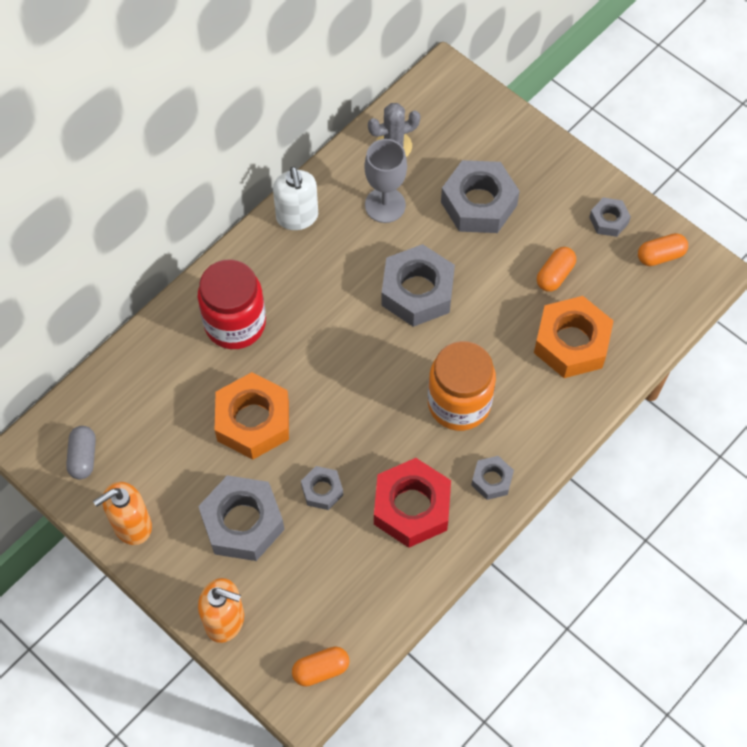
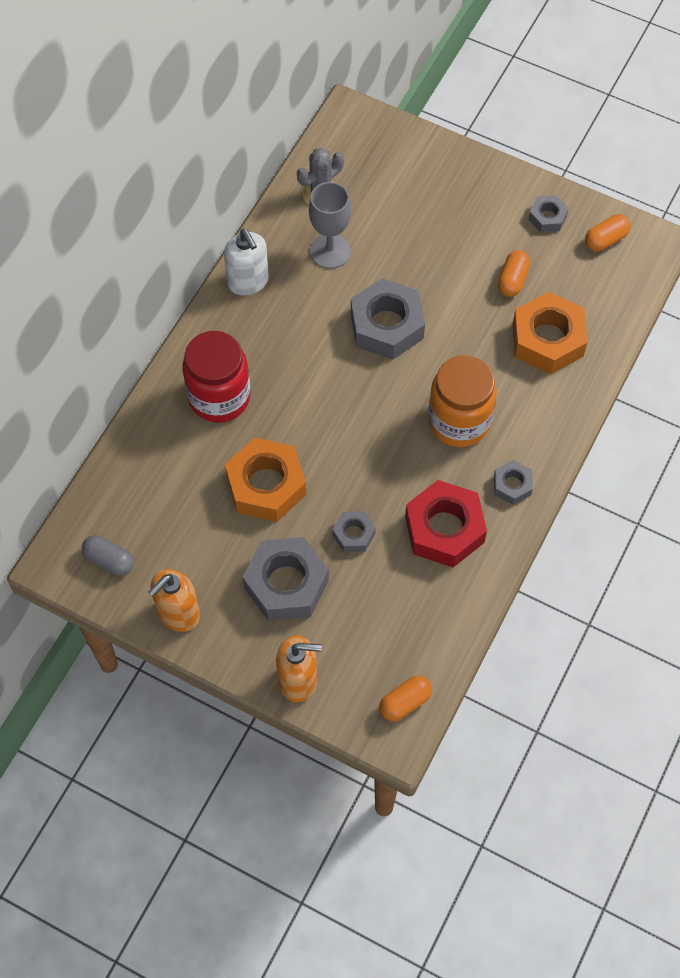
camera: 15 degrees left, 0 degrees up
(83, 457) = (109, 560): grey capsule -> grey capsule turned 45 degrees counterclockwise
(479, 203) = (419, 229): grey nut -> none

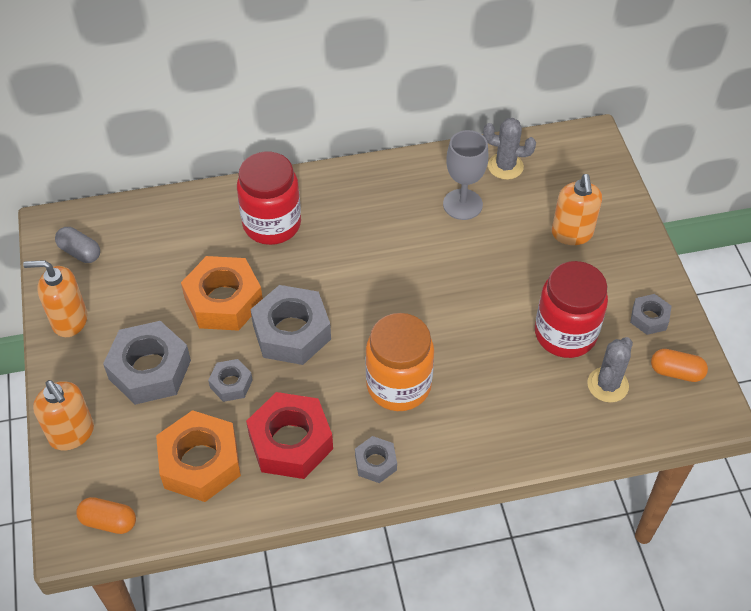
camera: 50 degrees right, 10 degrees down
(109, 560) = (80, 252): grey capsule -> grey capsule turned 45 degrees counterclockwise
(248, 281) = (385, 176): white soap dispenser -> none
(387, 326) = (435, 281): grey nut -> grey nut (291, 332)
(428, 203) = (572, 233): none -> orange soap dispenser
(512, 280) = (565, 334): orange capsule -> red jar
(547, 340) = (536, 395): orange nut -> orange nut (200, 463)
(578, 289) = (607, 385): none -> grey cactus

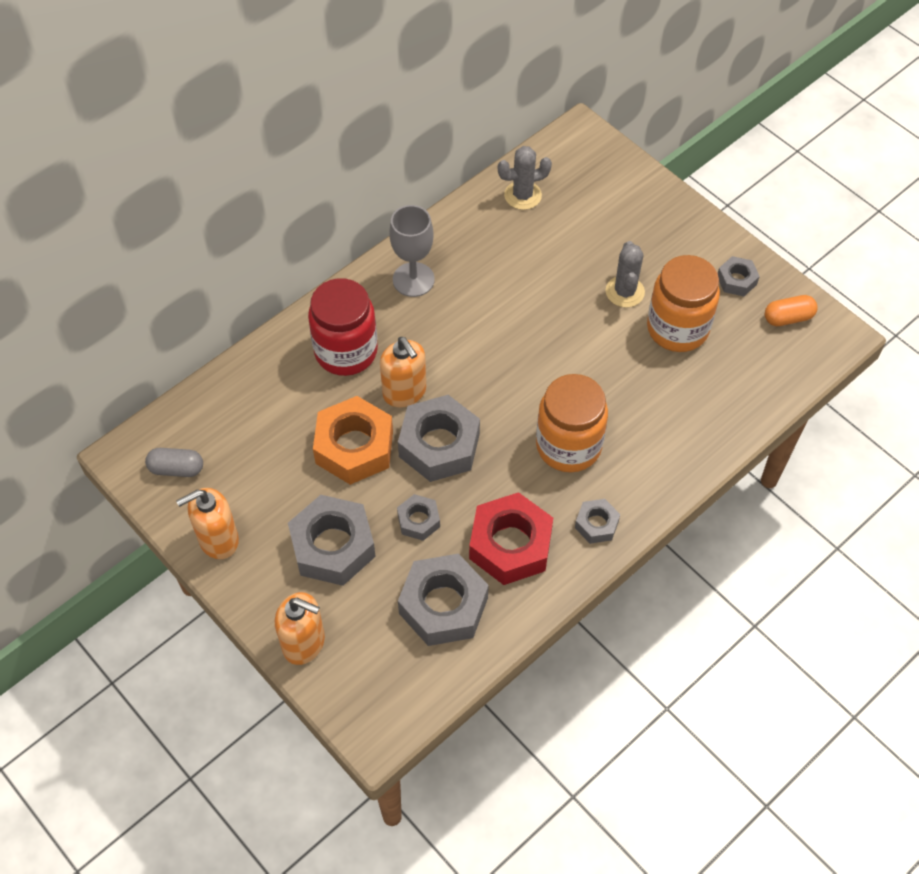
camera: 30 degrees left, 5 degrees up
(109, 521) = (399, 701): orange capsule -> none
(200, 463) = (443, 606): orange nut -> grey nut
(462, 204) = (509, 250): grey goblet -> grey goblet (413, 279)
(565, 334) = (677, 328): red jar -> orange jar
(572, 233) = (623, 233): orange soap dispenser -> orange soap dispenser (404, 392)
(607, 385) = (741, 357): grey cactus -> grey cactus (625, 292)

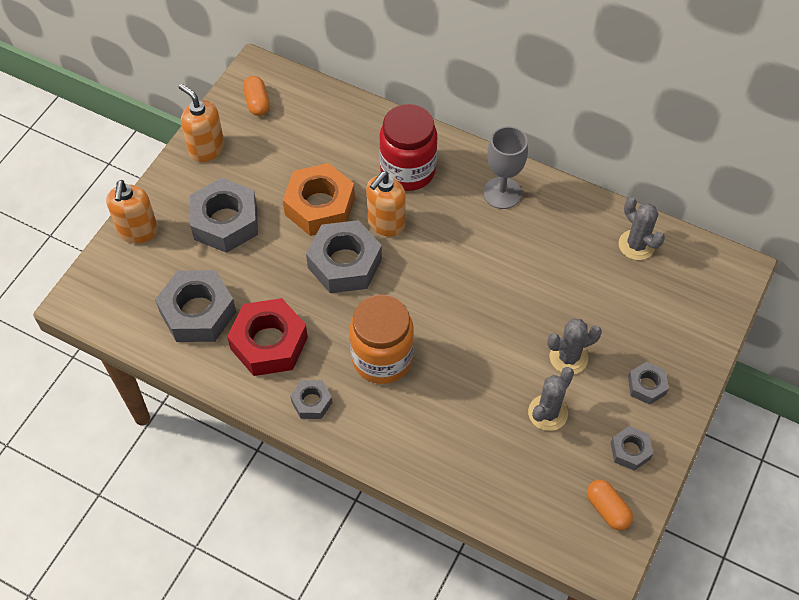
camera: 70 degrees right, 0 degrees up
(176, 469) = (257, 103): grey capsule -> orange capsule
(418, 520) = (268, 271): grey nut -> grey nut (646, 386)
(677, 328) = (547, 413): orange jar -> grey cactus

